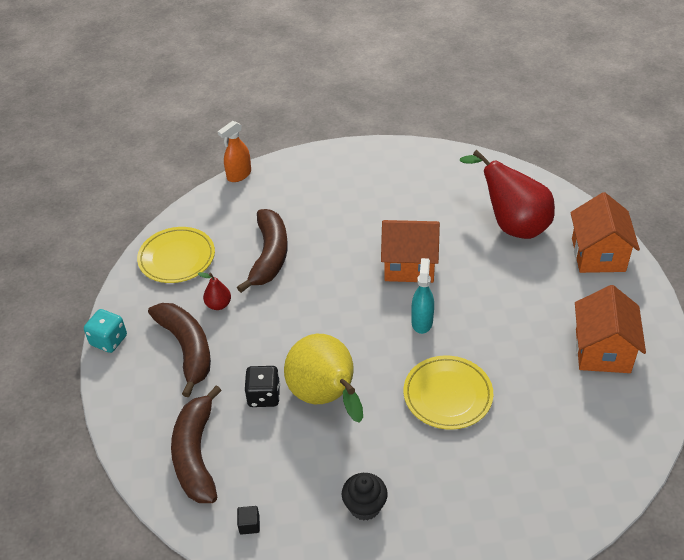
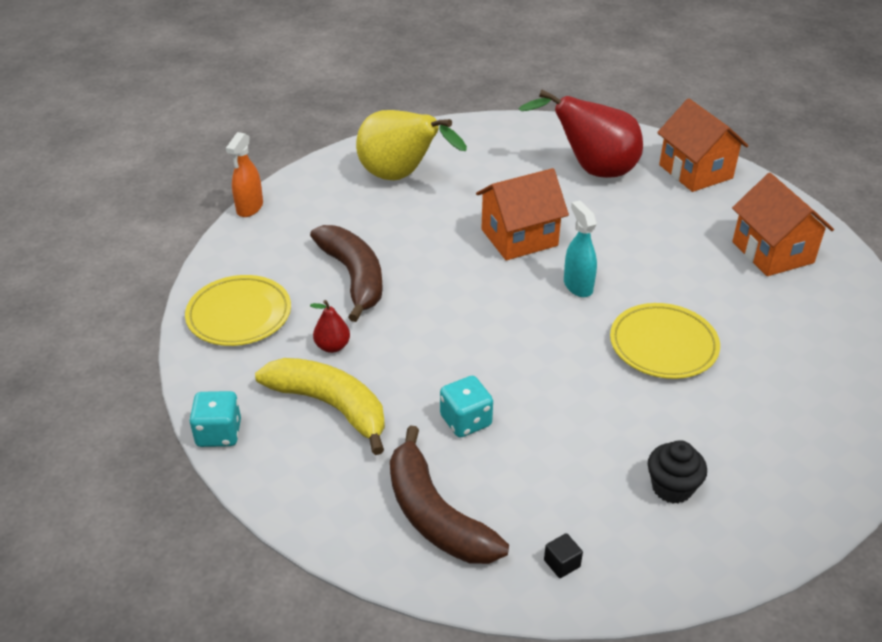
camera: 30 degrees left, 5 degrees down
(187, 349) = (330, 406): brown banana -> yellow banana
(264, 396) = (466, 421): black dice -> turquoise dice
(326, 398) = (538, 396): yellow pear -> yellow pear (401, 177)

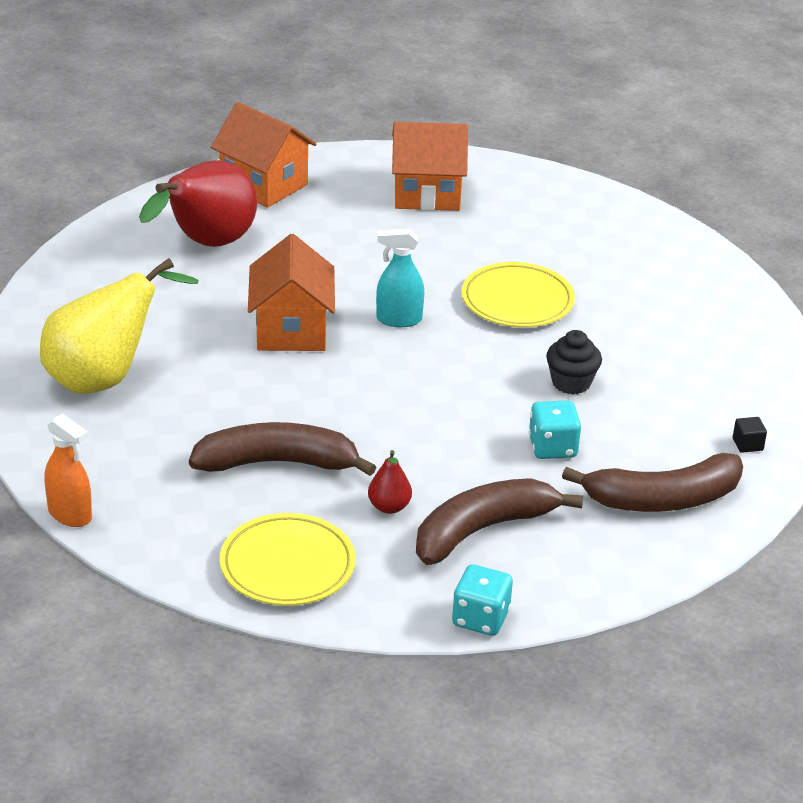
camera: 70 degrees left, 5 degrees down
(330, 406) = (483, 530): yellow banana -> brown banana
(672, 487) = (692, 359): black cupcake -> black cupcake (571, 383)
(695, 171) = (264, 185): orange house -> orange house turned 45 degrees clockwise

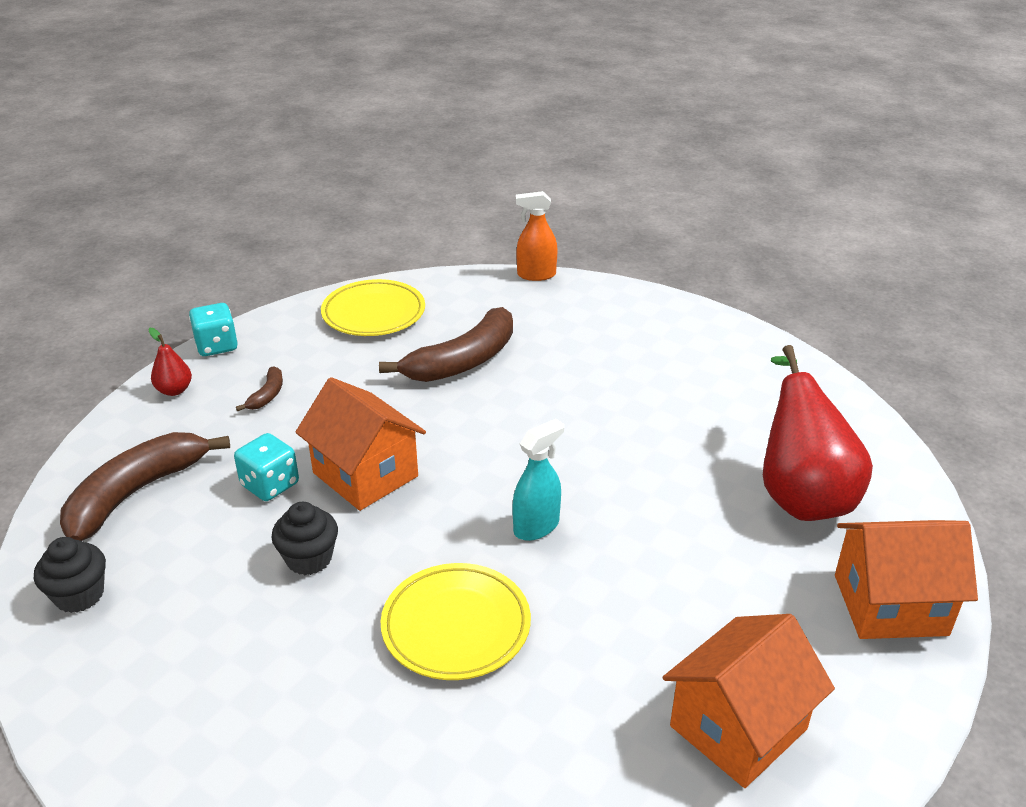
camera: 140 degrees right, 0 degrees up
(105, 378) = (658, 348): yellow pear -> none
(291, 330) = (604, 459): orange house -> orange house (365, 474)
(389, 507) = (351, 375): red pear -> red pear (174, 390)
(483, 530) = (267, 395): brown banana -> brown banana, size x0.44
(747, 444) = (79, 595): black cube -> black cupcake

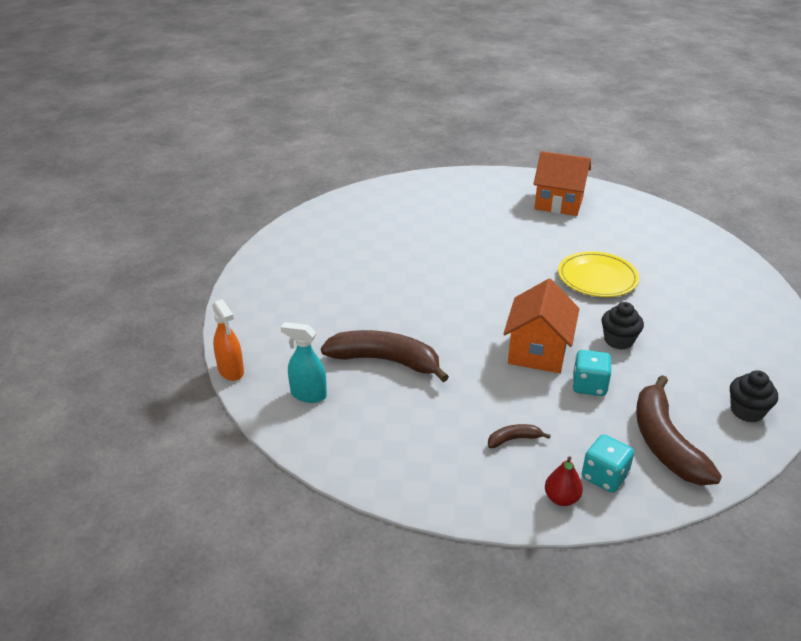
camera: 120 degrees left, 0 degrees up
(136, 493) = (665, 442): brown banana -> brown banana turned 75 degrees clockwise
(217, 346) = (486, 512): turquoise dice -> turquoise dice (604, 476)
(373, 313) = (358, 438): yellow plate -> none
(536, 526) = (509, 278): turquoise spray bottle -> turquoise spray bottle (308, 395)
(800, 495) = (404, 214): red pear -> none
(890, 605) = (456, 185): orange house -> none

